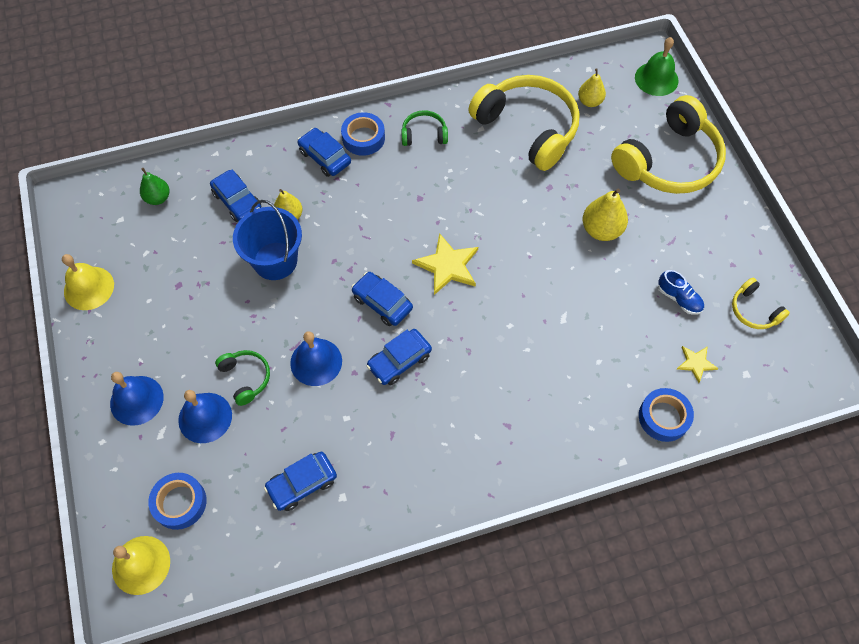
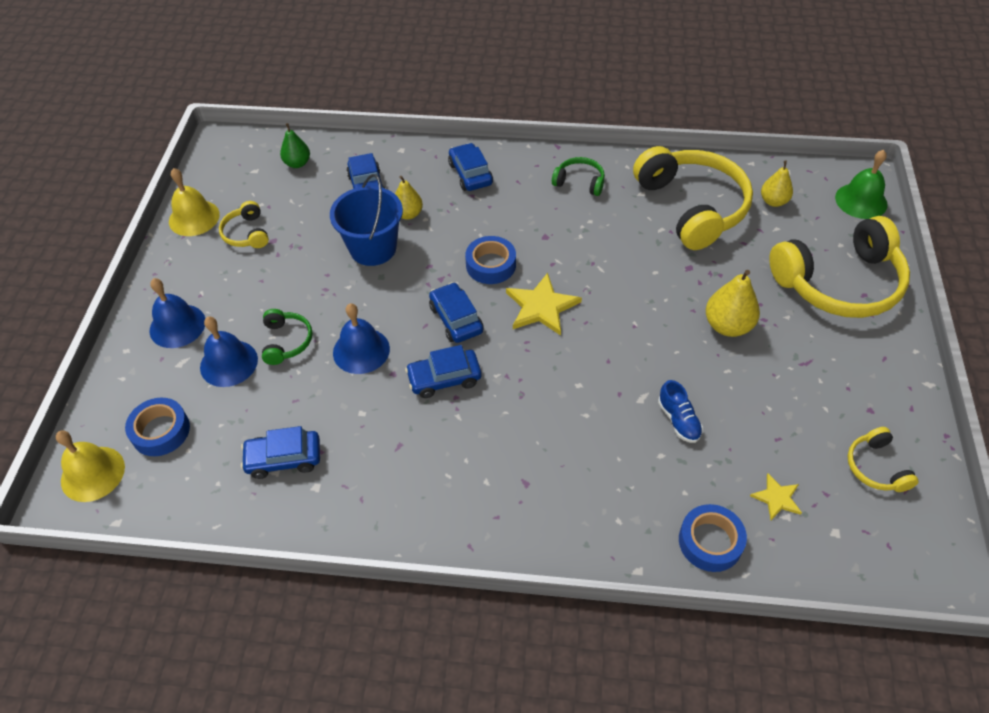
camera: 25 degrees right, 10 degrees down
(149, 286) = (246, 233): none -> yellow headphones
(363, 138) = (517, 168): blue tape -> blue tape (491, 265)
(679, 298) = (787, 423): blue shoe -> blue shoe (678, 420)

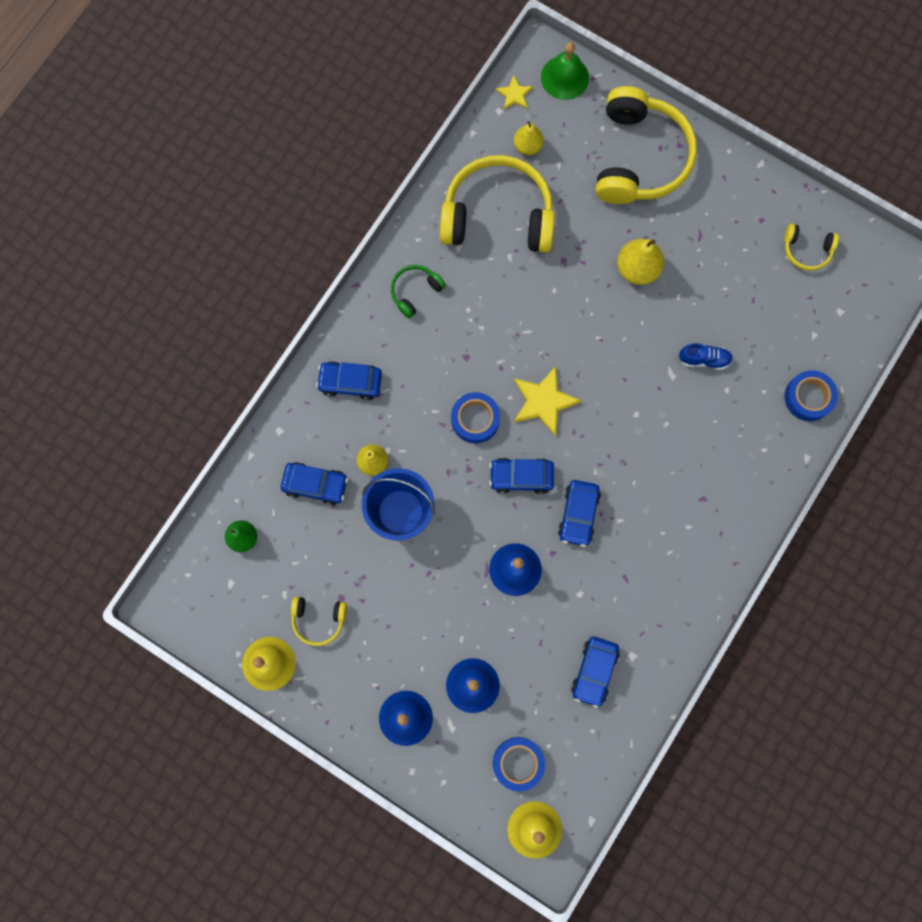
camera: 65 degrees left, 25 degrees up
(286, 341) = (473, 628): green headphones -> none
(777, 498) = (798, 332): yellow star -> yellow star (514, 94)

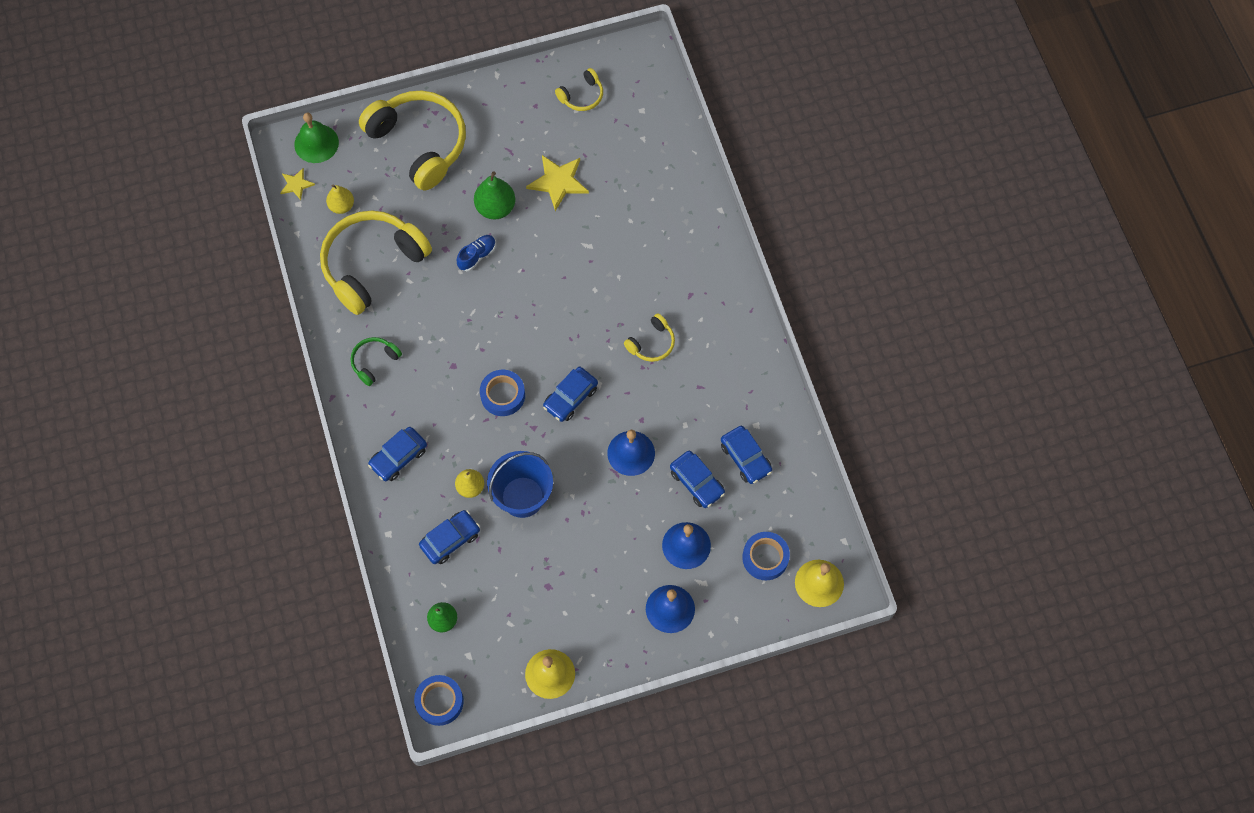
camera: 50 degrees left, 10 degrees down
(318, 620) = (549, 614): yellow headphones -> yellow headphones (652, 343)
(415, 291) = (374, 362): green headphones -> green headphones turned 45 degrees clockwise
(544, 401) = (531, 341): yellow star -> yellow star (558, 182)
(578, 514) = (630, 382): blue car -> blue car (697, 482)
(637, 269) = (495, 208): yellow pear -> green pear
(704, 359) = (596, 217): blue shoe -> blue shoe (477, 256)
(808, 397) = (681, 176): blue tape -> blue tape (439, 701)

